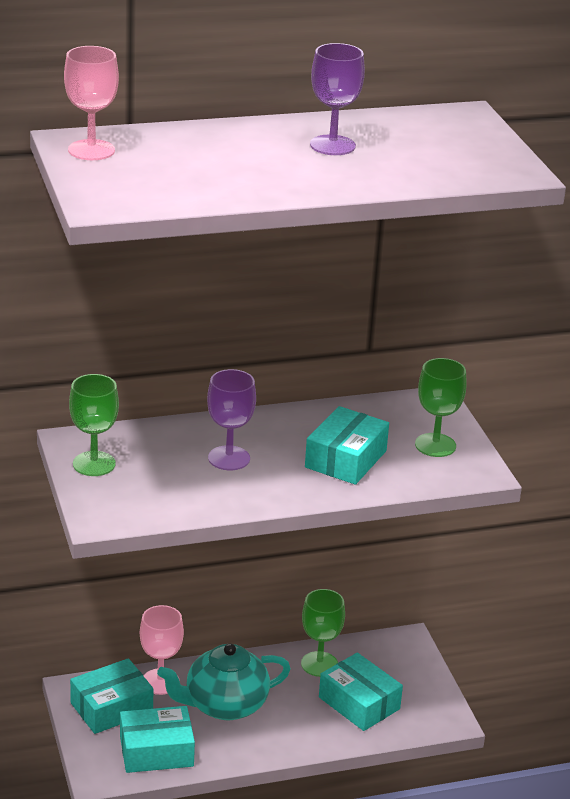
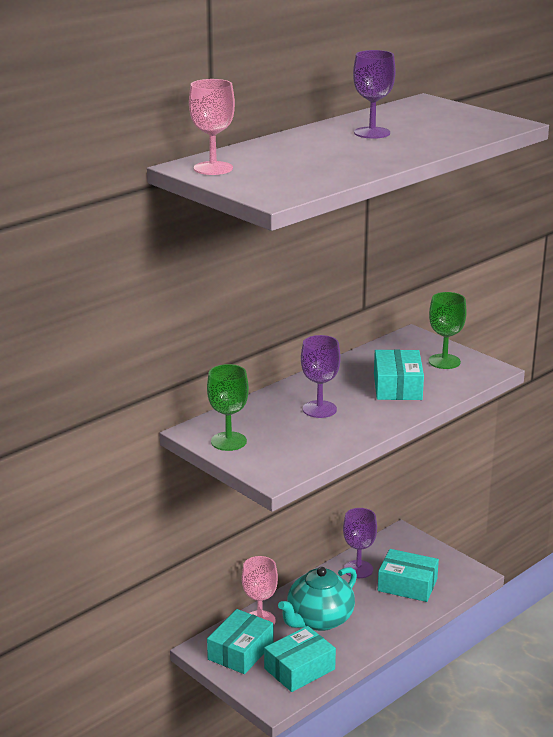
camera: 25 degrees left, 5 degrees down
(319, 664) = (358, 569): green goblet -> purple goblet

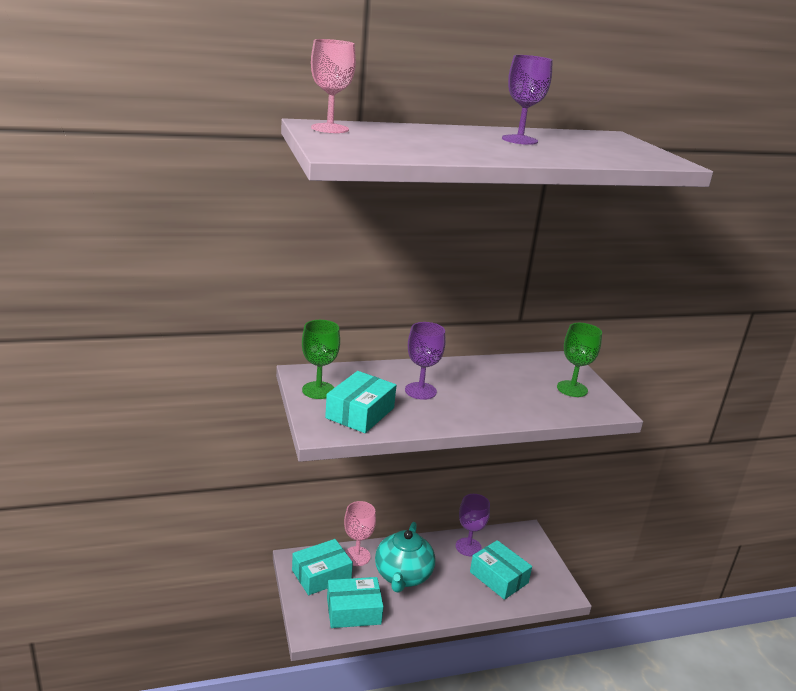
camera: 25 degrees right, 0 degrees up
(319, 620) = (403, 576): turquoise teapot -> turquoise teapot turned 60 degrees counterclockwise
(397, 386) = (508, 395): turquoise box -> turquoise box (360, 413)

